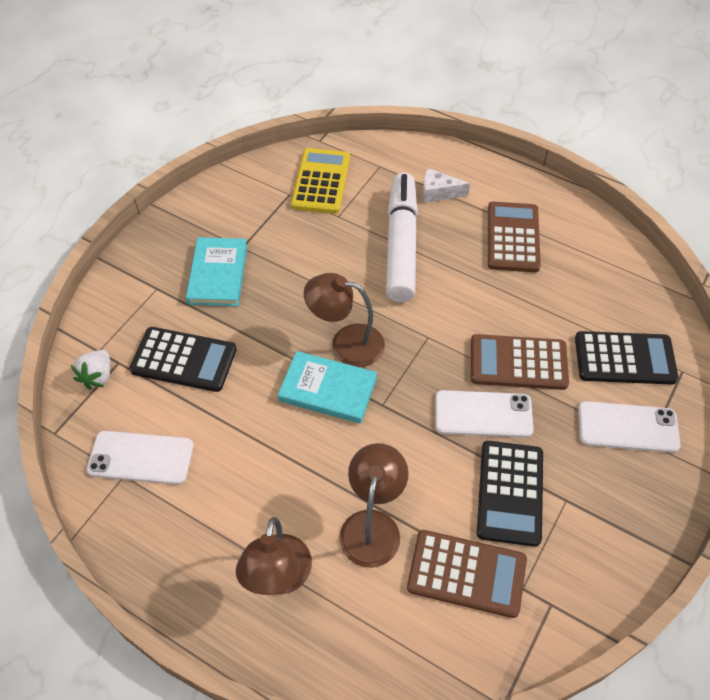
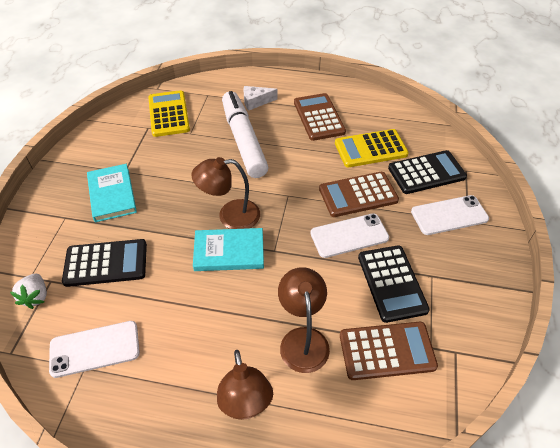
camera: 20 degrees left, 5 degrees down
(563, 303) = (370, 149): none -> yellow calculator

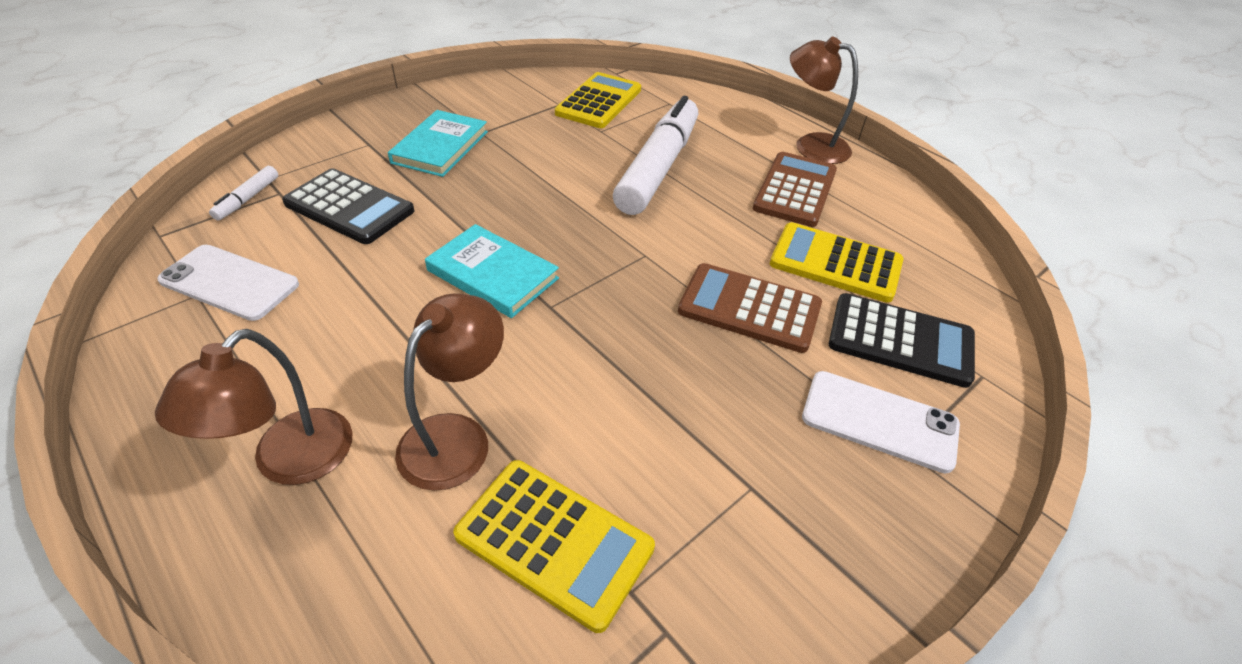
camera: 35 degrees right, 5 degrees down
(36, 297) = (247, 199): white strawberry -> white marker
(230, 216) = (542, 237): brown lamp -> brown lamp (811, 145)
(256, 102) = (724, 135): white cheese -> none
(349, 235) = (676, 350): white phone -> none
(387, 351) = (554, 542): brown calculator -> yellow calculator
(391, 283) = (670, 453): black calculator -> none

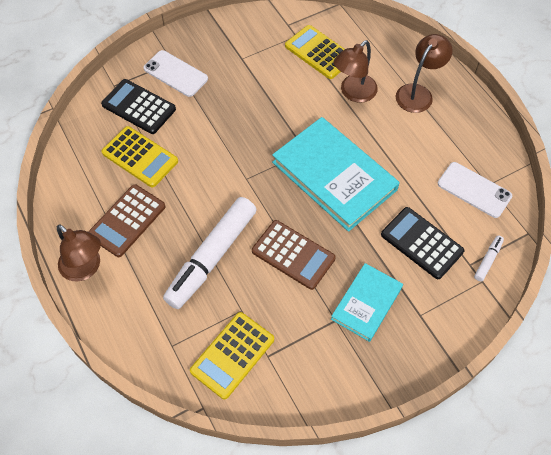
camera: 165 degrees left, 15 degrees up
(492, 274) = (334, 176): turquoise book -> turquoise book, size x1.75
(749, 308) = (203, 135): brown calculator -> brown calculator (293, 255)

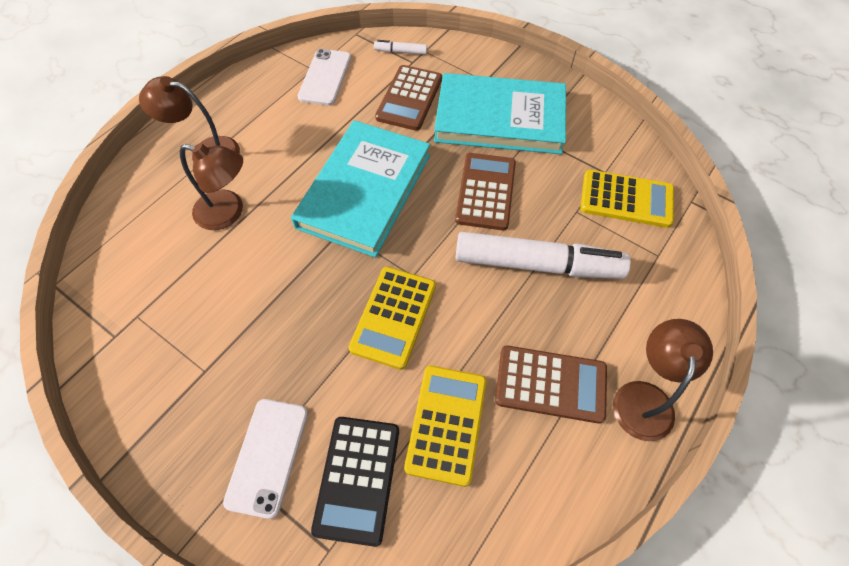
camera: 115 degrees left, 0 degrees up
(319, 52) = (164, 275): yellow calculator -> yellow calculator (393, 317)
(366, 303) = (499, 118): turquoise book -> turquoise book, size x1.75
(421, 243) = (409, 98): black calculator -> brown calculator

